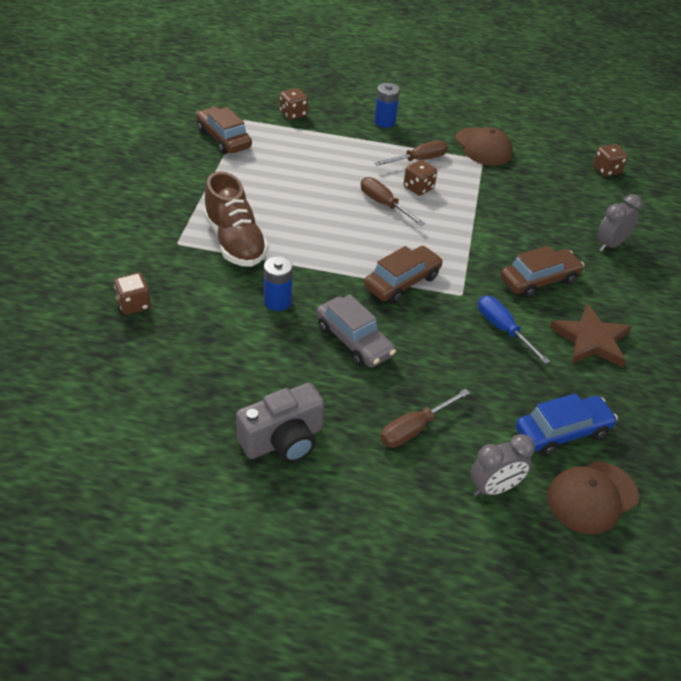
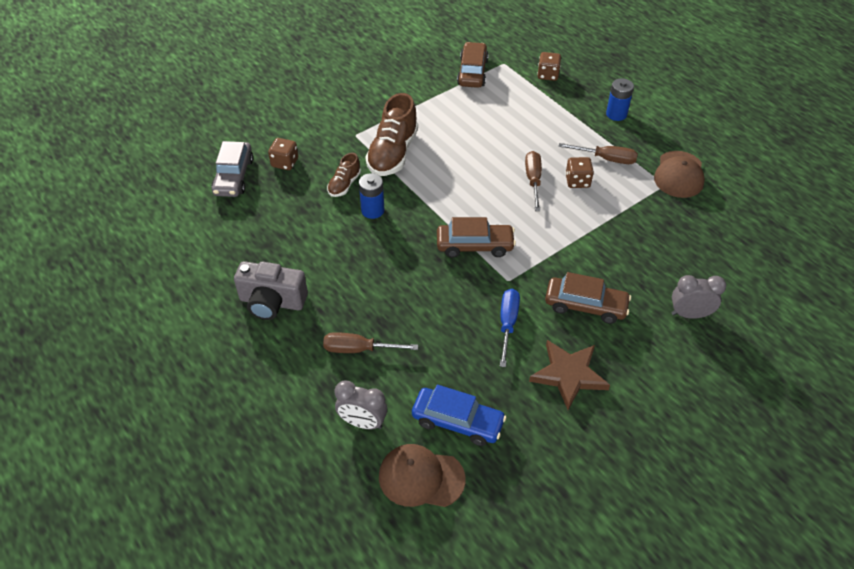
camera: 45 degrees right, 5 degrees up
(222, 293) = (344, 184): none -> brown shoe
(354, 340) = (390, 266): grey car -> grey car (234, 176)
(606, 170) = (775, 251): brown dice -> none

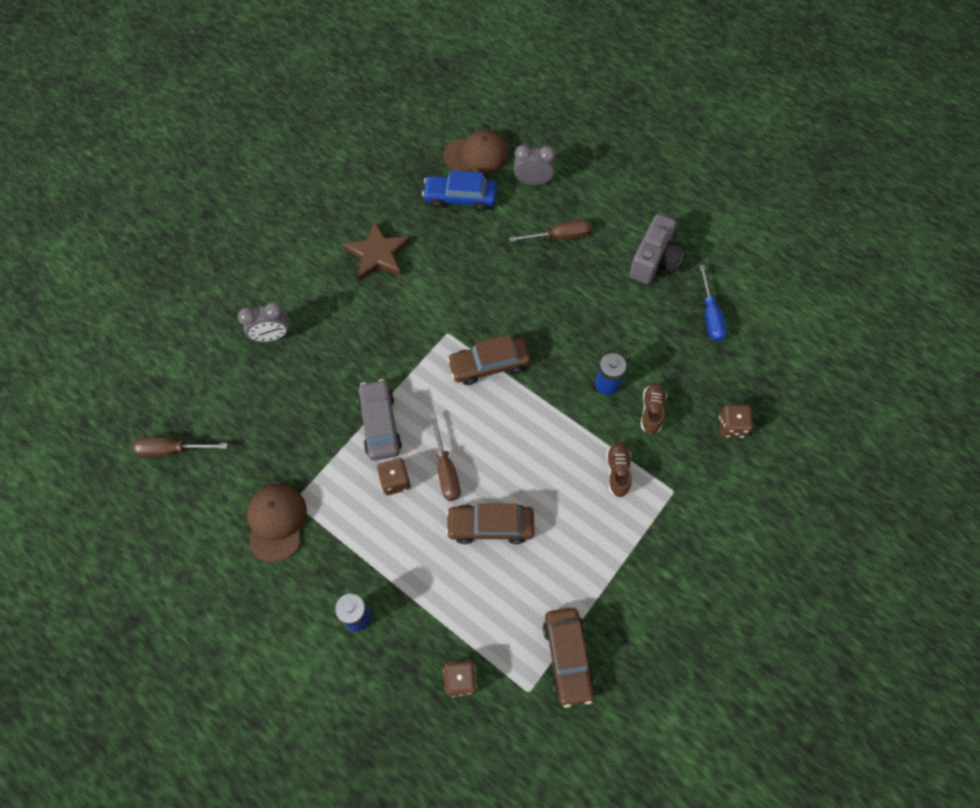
camera: 165 degrees right, 15 degrees up
(234, 176) = (775, 393): grey car -> grey car (380, 424)
(272, 302) = (654, 261): grey camera -> grey camera turned 120 degrees clockwise
(393, 153) = (617, 472): brown shoe -> brown shoe, size x0.53
(507, 324) = (438, 288): blue screwdriver -> blue screwdriver (710, 316)
(585, 306) = (370, 323): brown car -> brown car (490, 526)
(606, 159) = (364, 527): brown screwdriver -> brown screwdriver (171, 450)

